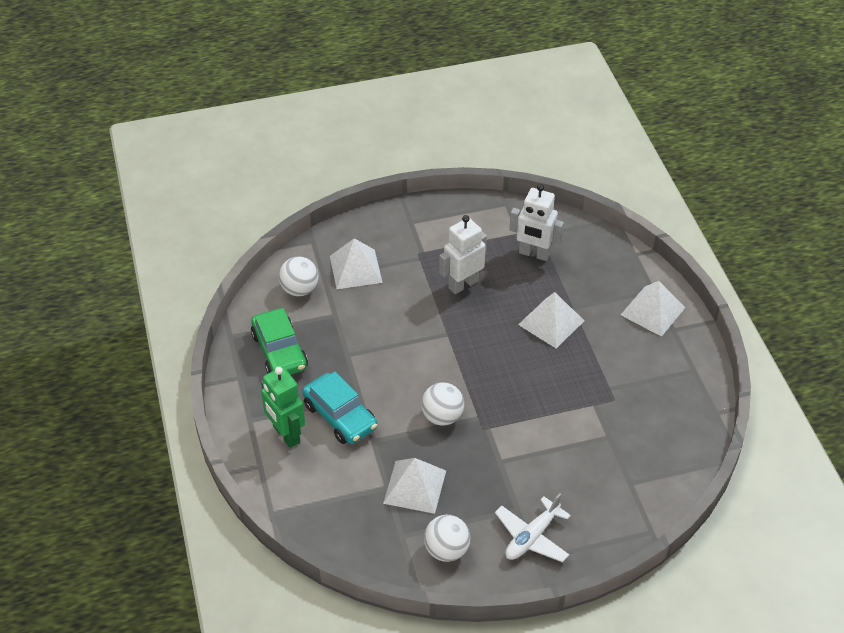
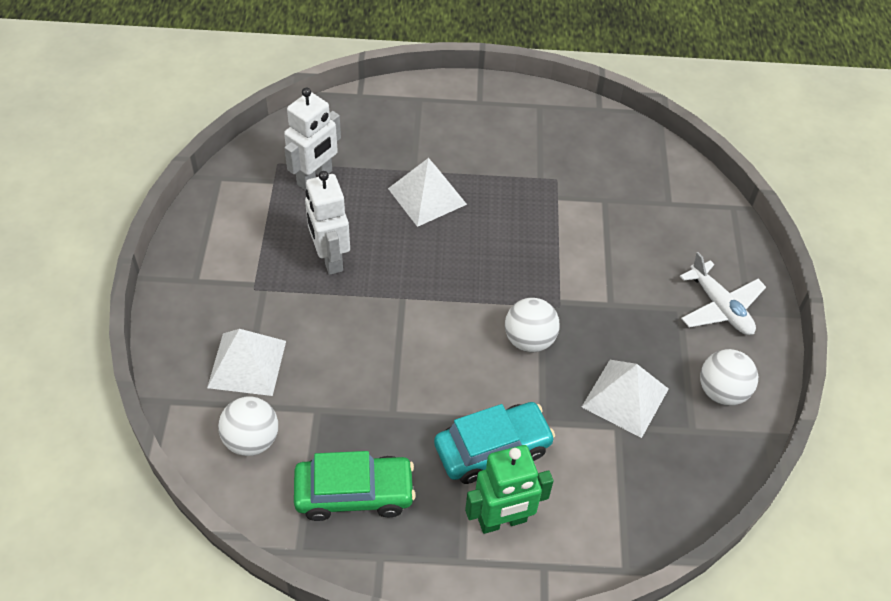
camera: 75 degrees left, 5 degrees up
(652, 311) = (447, 109): white pyramid -> none

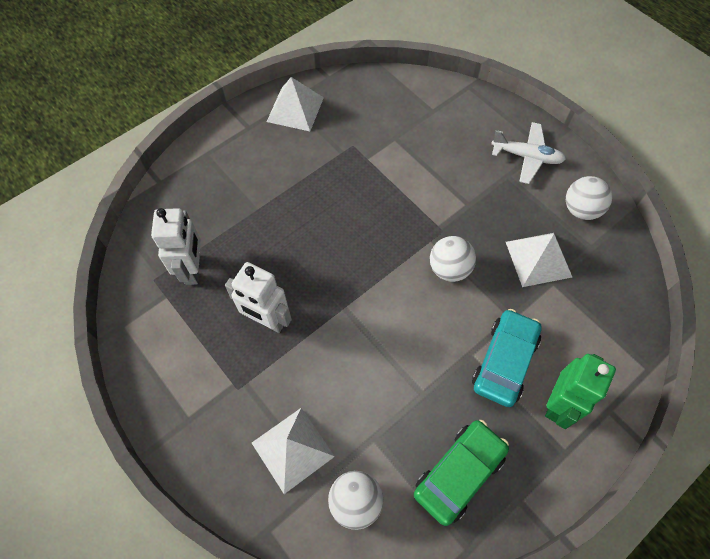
camera: 40 degrees left, 10 degrees up
(427, 196) = (284, 221): white pyramid -> white pyramid (295, 109)

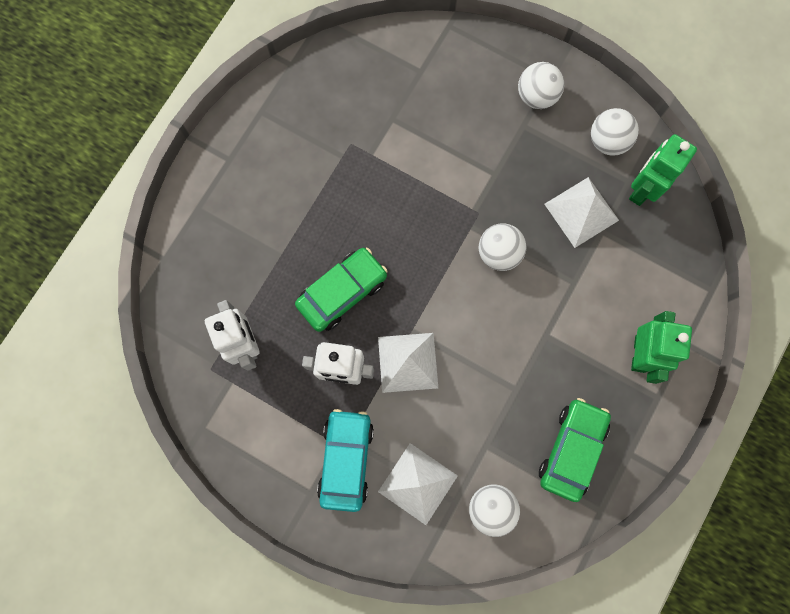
camera: 20 degrees left, 15 degrees up
(295, 109) = (271, 119): white pyramid -> white pyramid (408, 362)
(295, 255) = (342, 292): none -> green car
(504, 361) = (580, 330): turquoise car -> turquoise car (346, 460)
(526, 157) = (536, 96): white plane -> white ball
(602, 258) = (642, 189): none -> green robot

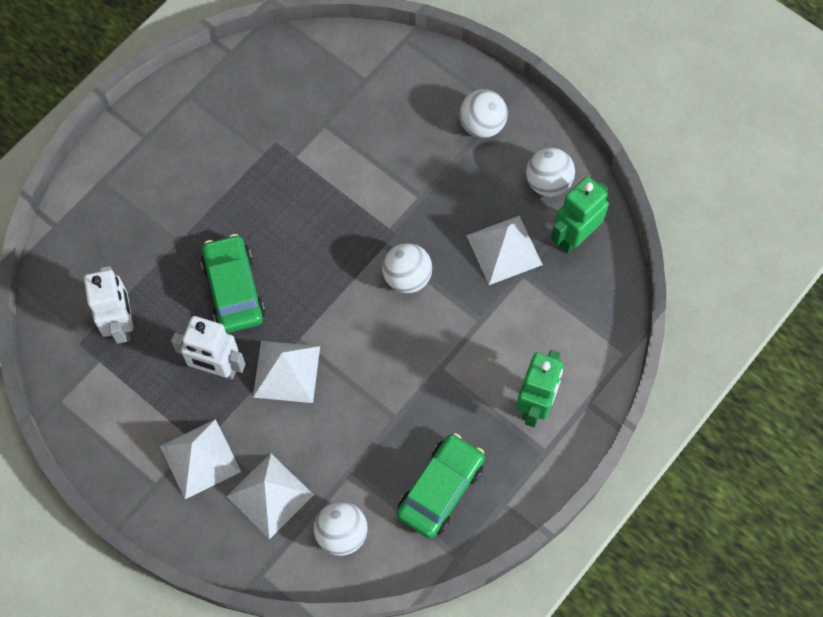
camera: 10 degrees right, 10 degrees down
(342, 292) = (233, 289): green car -> green car turned 75 degrees counterclockwise
(346, 460) = (200, 458): turquoise car -> white pyramid

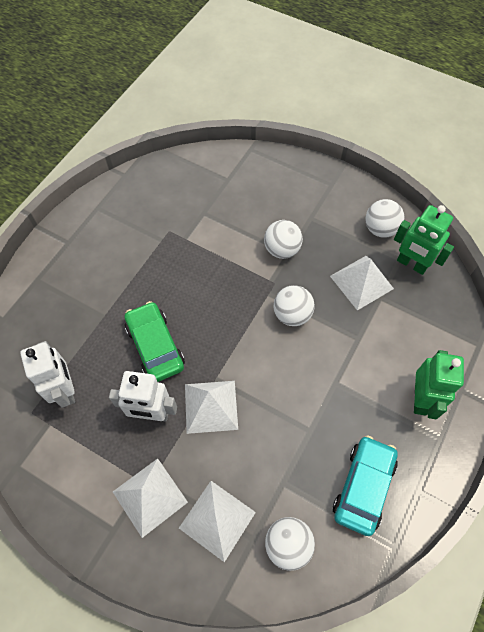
camera: 10 degrees left, 5 degrees down
(440, 489) = (363, 487): green car -> turquoise car
(482, 125) = (320, 197): white ball -> white ball (281, 249)
(574, 237) = (411, 264): green robot -> green robot turned 90 degrees counterclockwise

